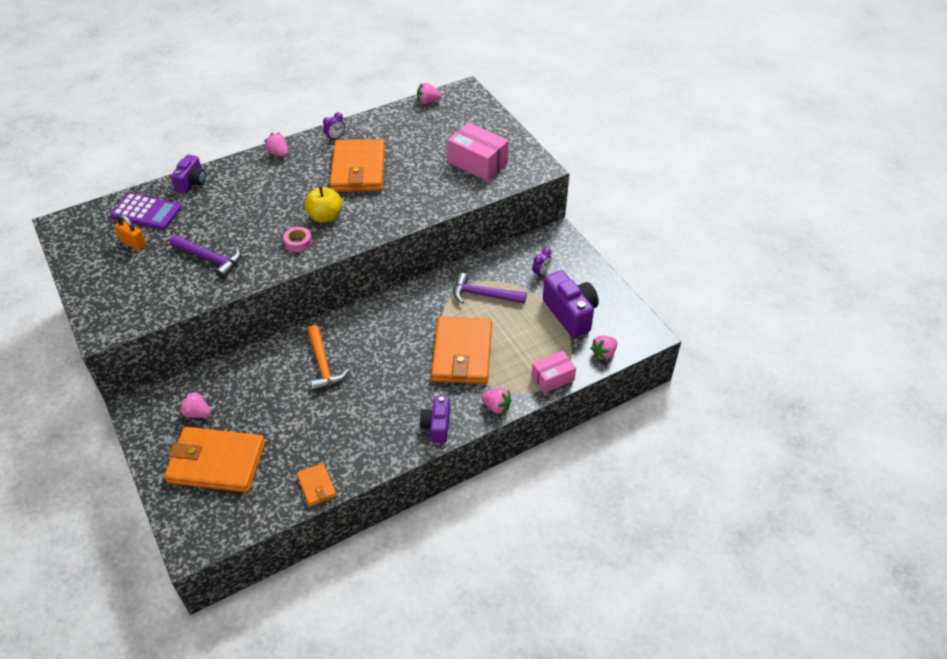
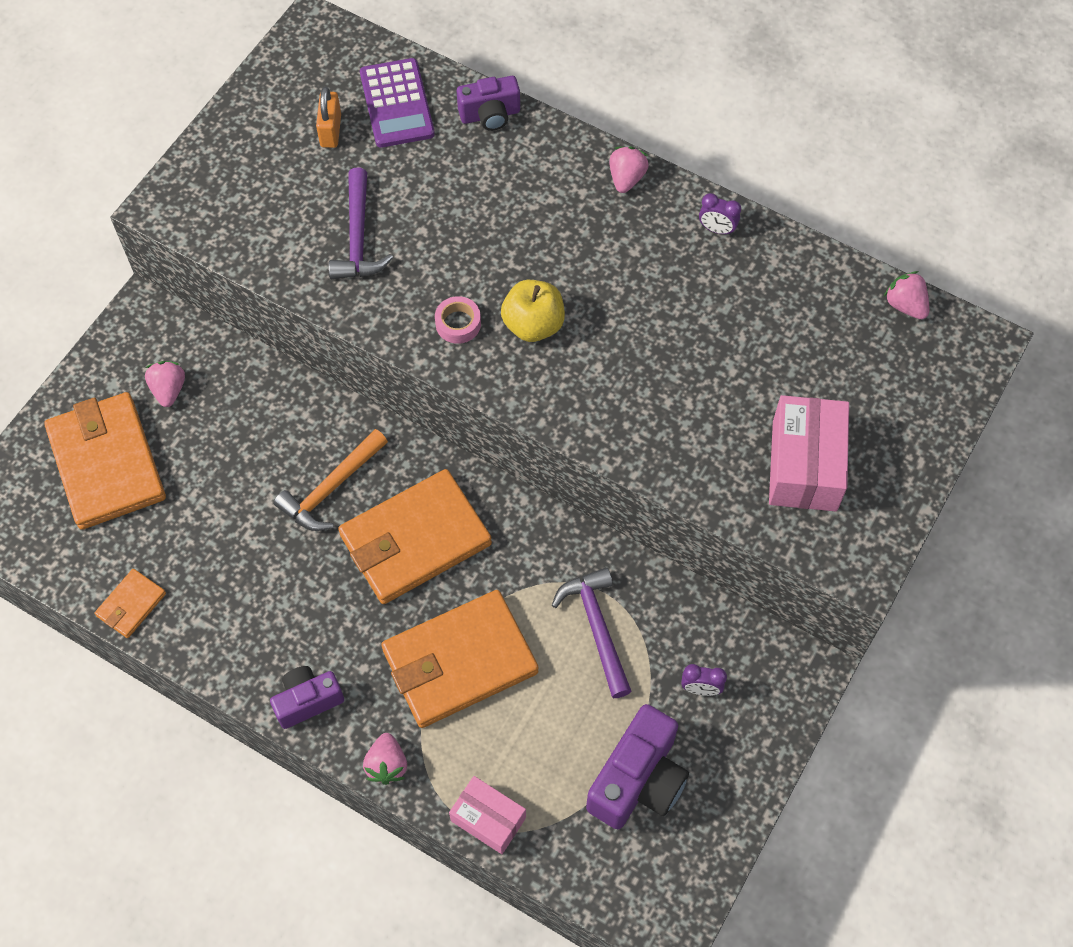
camera: 60 degrees right, 15 degrees up
(358, 169) = (666, 305): orange wallet -> orange wallet (415, 540)
(604, 353) = (584, 874): pink strawberry -> none

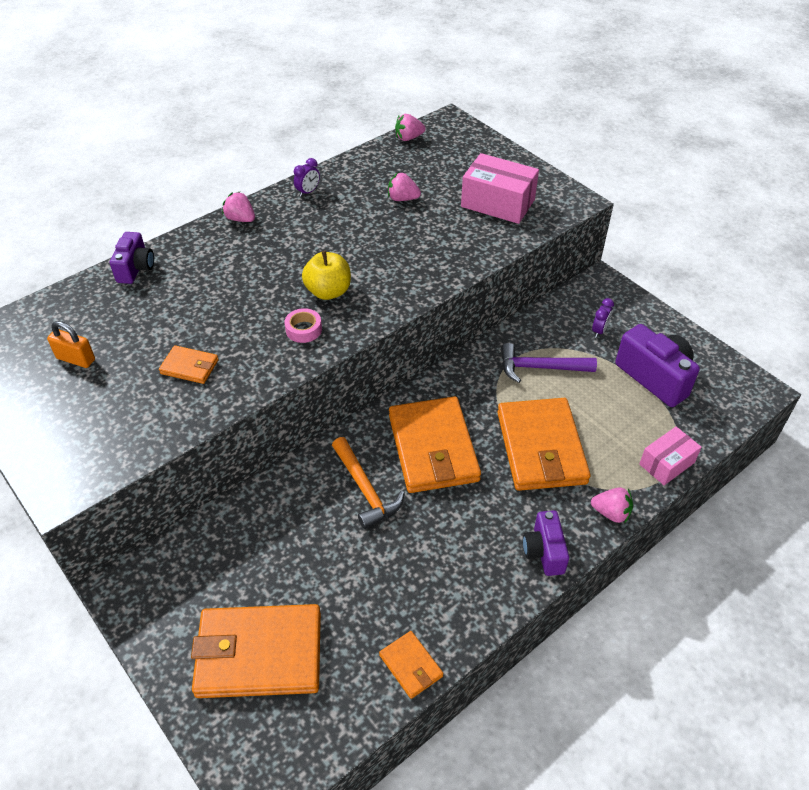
camera: 70 degrees left, 15 degrees down
(169, 390) = (211, 584): pink strawberry -> pink strawberry (402, 199)
(358, 238) = (189, 367): purple hammer -> orange wallet
(397, 104) = (83, 315): purple calculator -> none

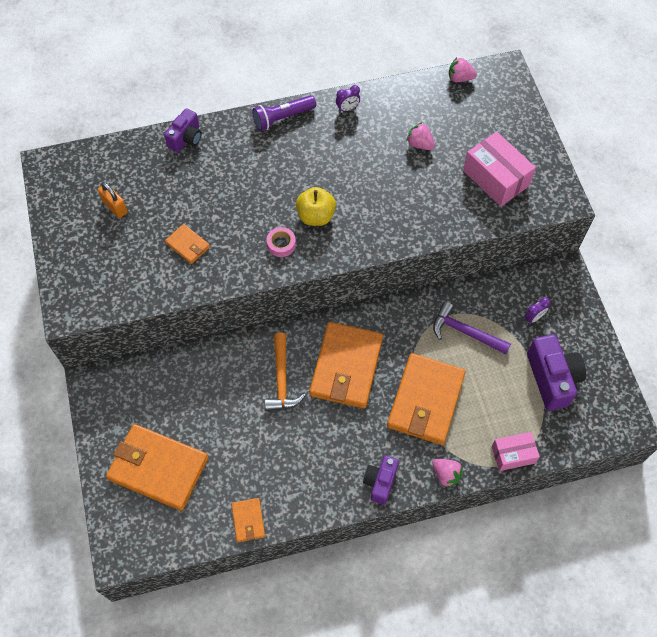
camera: 25 degrees right, 15 degrees up
(240, 219) = (283, 118): pink strawberry -> purple flashlight

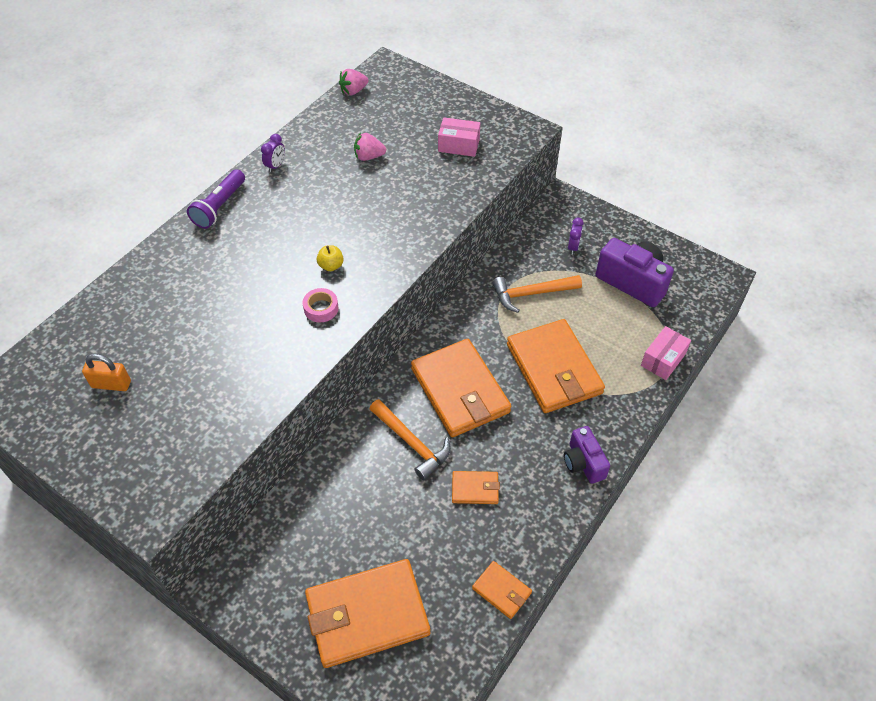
camera: 40 degrees left, 10 degrees down
(186, 138) = (134, 279): purple camera -> none
(188, 245) = (226, 368): orange wallet -> orange wallet (475, 489)
(316, 216) = (331, 266): yellow apple -> yellow apple, size x0.58
(446, 475) = (629, 415): pink strawberry -> none
(465, 332) = (531, 294): purple hammer -> orange hammer
(496, 178) = (458, 145): pink box -> pink box, size x0.63

